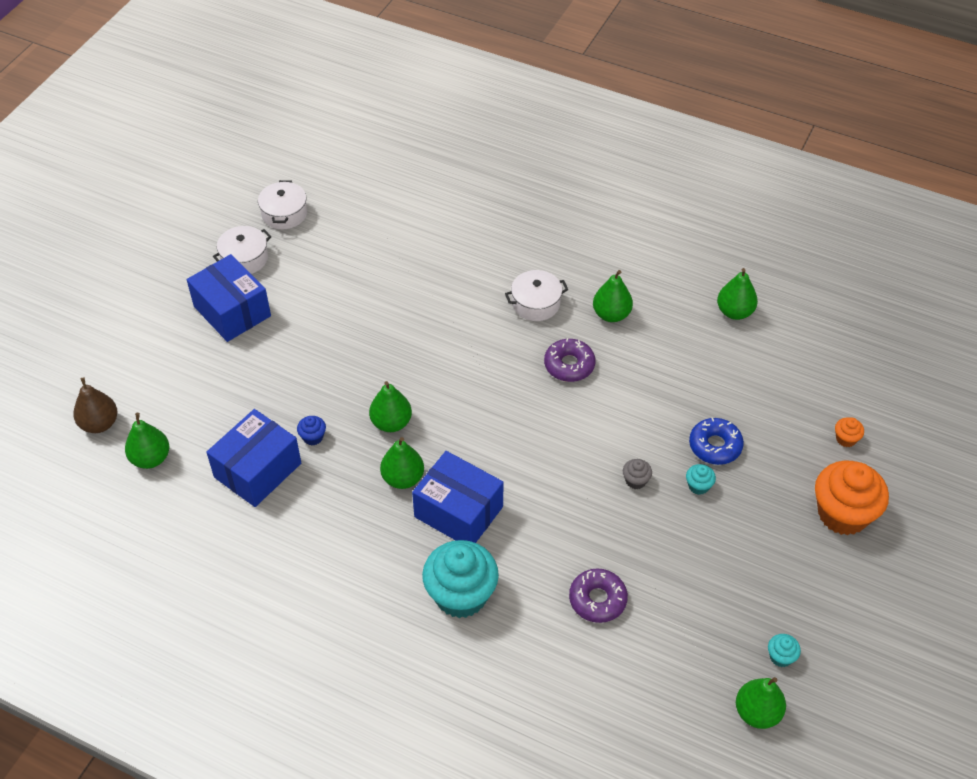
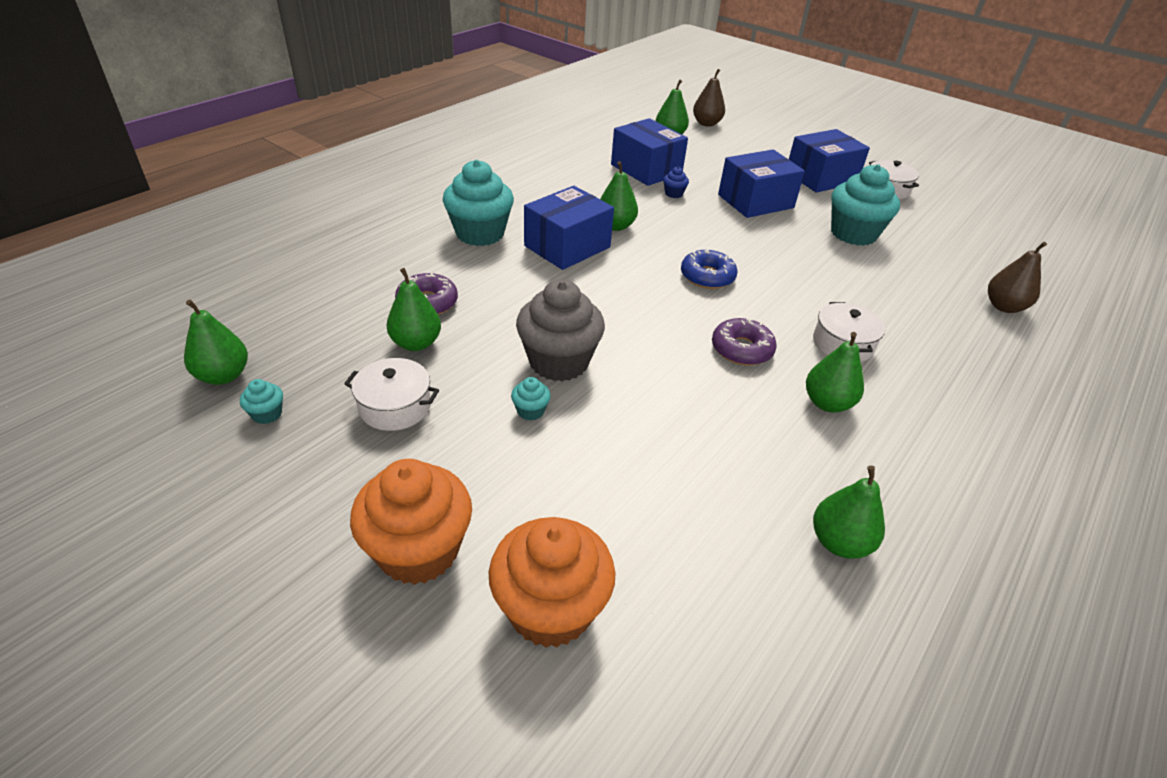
camera: 100 degrees right, 10 degrees down
(284, 214) = (953, 214): white pot -> white pot (395, 406)
(307, 365) = (755, 201): none -> blue box
(351, 289) = (853, 234): none -> turquoise cupcake
(391, 423) = (681, 230): green pear -> green pear (416, 343)
(442, 203) = (1004, 307): none -> brown pear
(635, 480) = (559, 361): grey cupcake -> grey cupcake, size x2.38
(715, 446) = (586, 444): blue donut -> blue donut (707, 276)
(846, 439) = (550, 609): orange cupcake -> orange cupcake, size x2.38

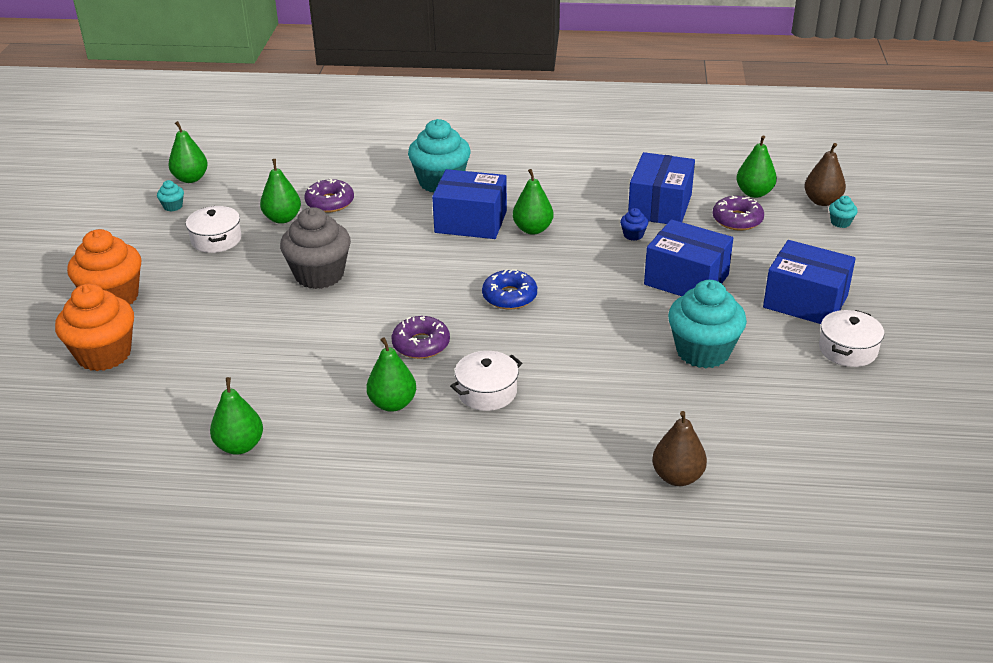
camera: 60 degrees right, 5 degrees down
(530, 411) = (257, 285): turquoise cupcake -> turquoise cupcake (840, 222)
(697, 154) = (737, 220): none -> purple donut

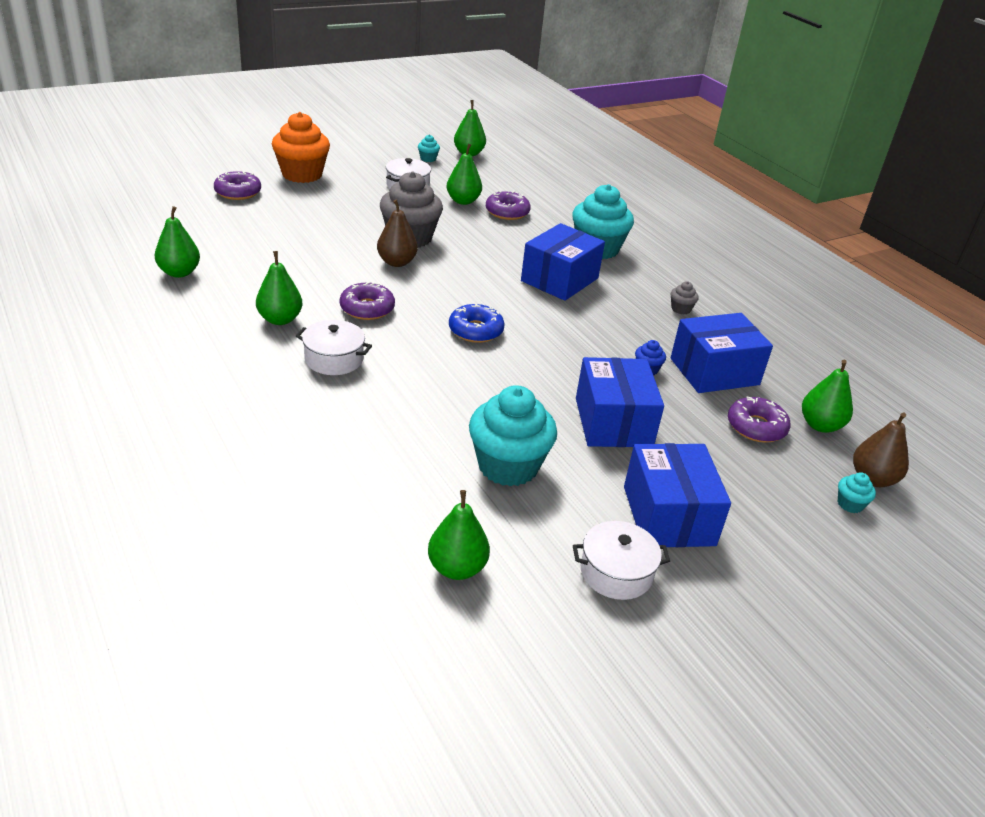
camera: 50 degrees right, 0 degrees up
(104, 354) = (238, 192): orange cupcake -> purple donut
(471, 222) = (559, 279): blue box -> blue box turned 60 degrees clockwise
(533, 229) = (587, 312): green pear -> green pear (457, 568)
(567, 183) = (681, 309): none -> grey cupcake
(677, 477) = (301, 503): brown pear -> brown pear (396, 262)

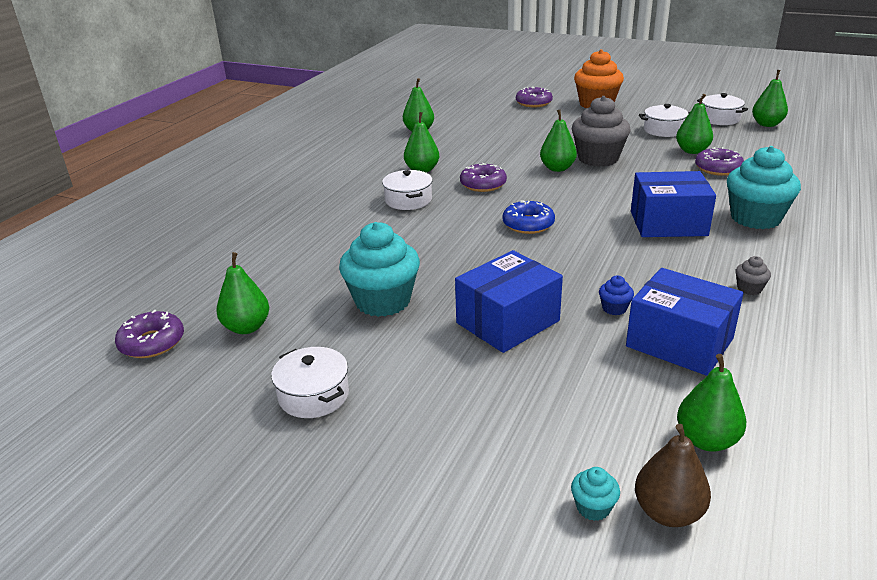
camera: 60 degrees right, 5 degrees down
(396, 262) = (557, 168): brown pear -> green pear
(428, 159) = (719, 119): turquoise cupcake -> white pot
(668, 516) = (418, 395): blue box -> none
(756, 427) = (629, 398): purple donut -> purple donut (152, 342)

